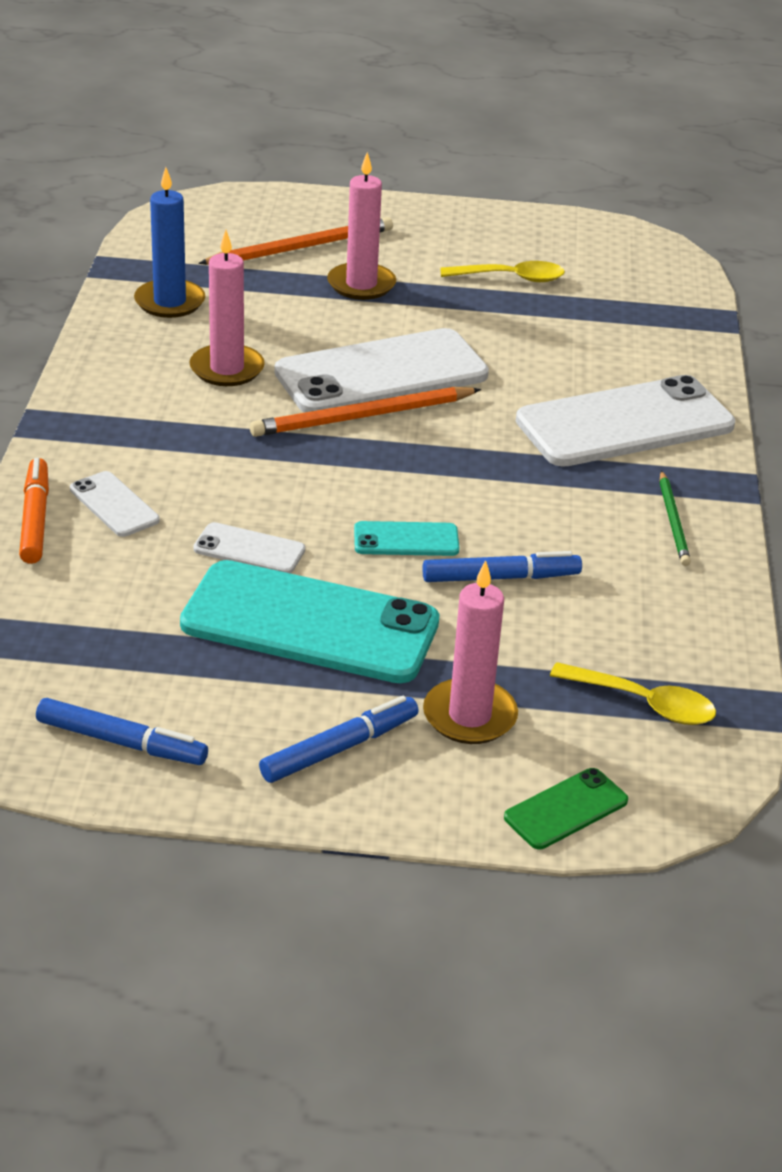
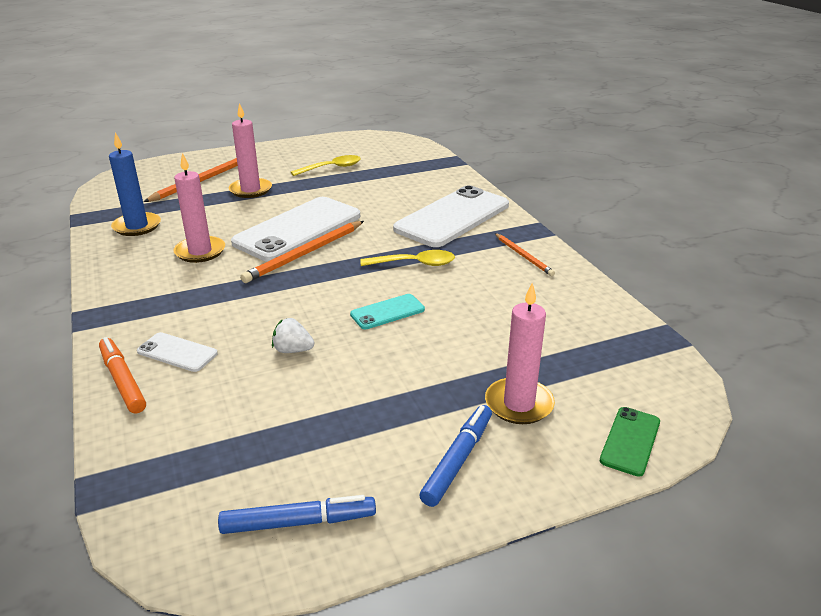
camera: 25 degrees left, 5 degrees down
(249, 549) = (293, 350): white phone -> white strawberry
(310, 624) = (369, 383): turquoise phone -> none
(501, 578) = (461, 315): blue marker -> none
(643, 703) = (606, 357): yellow spoon -> yellow spoon (414, 264)
(673, 521) = (523, 256): green pencil -> orange pencil

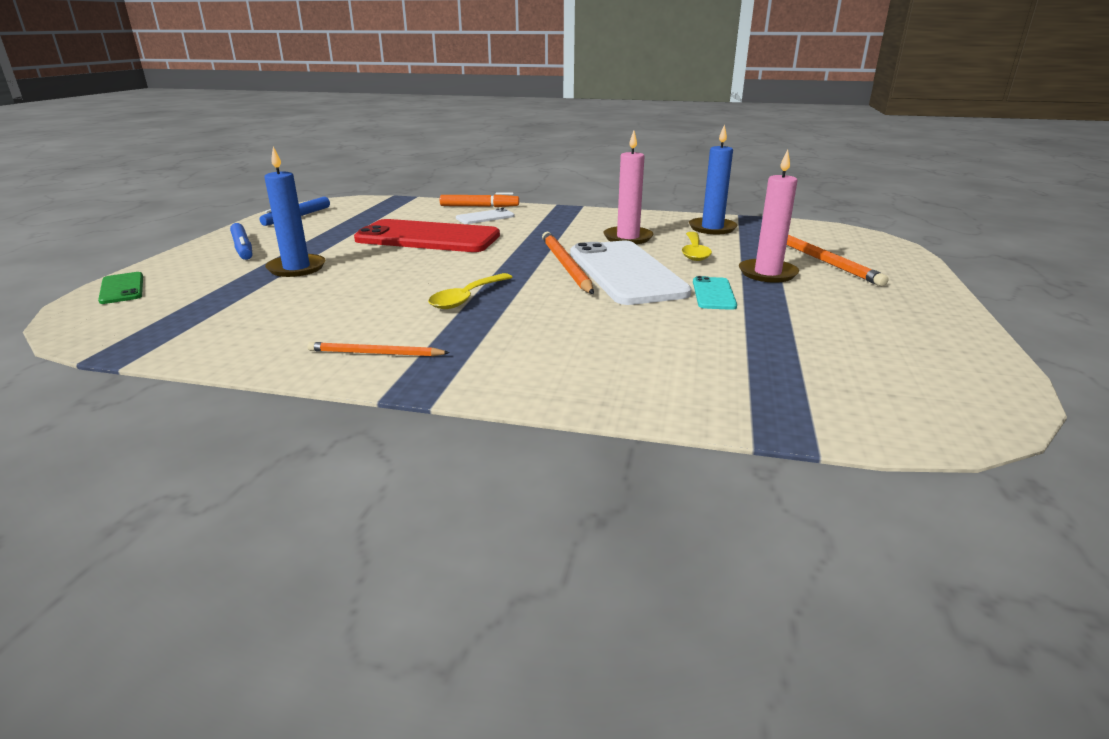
camera: 125 degrees right, 5 degrees down
(293, 350) = (428, 238): white strawberry -> red phone
(331, 168) = (818, 327): yellow spoon -> yellow spoon (694, 252)
(387, 312) = (413, 269): turquoise phone -> turquoise phone (713, 294)
(452, 217) = (541, 351): white phone -> none
(459, 373) = (296, 268): none -> blue candle
(519, 404) = (230, 273): pink candle -> none

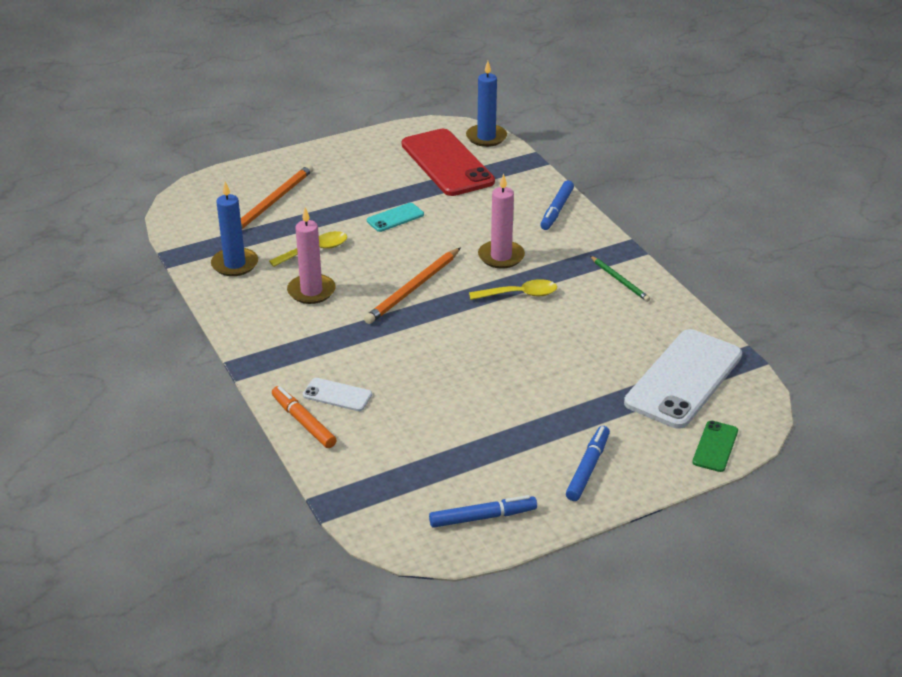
camera: 130 degrees left, 10 degrees up
(296, 268) = (578, 400): blue candle -> blue candle (486, 137)
(375, 353) = (619, 280): orange pencil -> green pencil
(428, 238) = (434, 387): red phone -> red phone (447, 163)
(593, 385) = (556, 210): none -> blue marker
(625, 273) = (397, 260): white phone -> white phone (683, 379)
(767, 273) = (330, 211): pink candle -> pink candle (501, 256)

